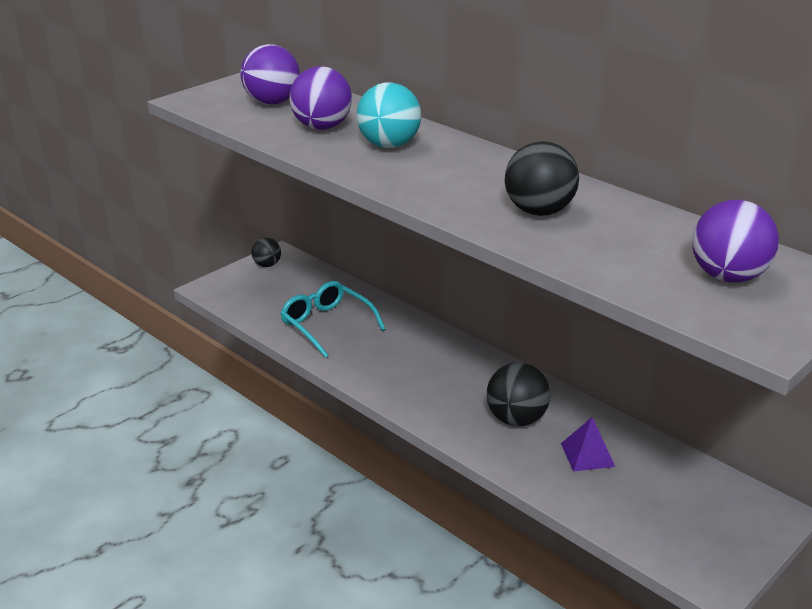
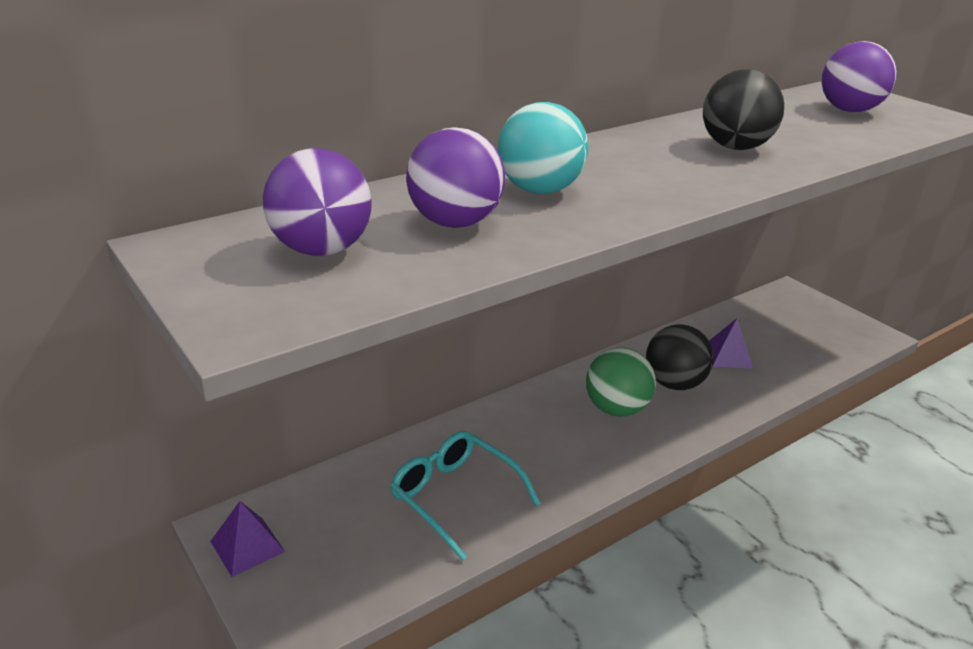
camera: 80 degrees left, 0 degrees up
(267, 265) = (247, 546): black ball -> purple pyramid
(327, 325) = (455, 497): turquoise glasses -> turquoise glasses turned 75 degrees clockwise
(460, 388) = (616, 409): none -> green ball

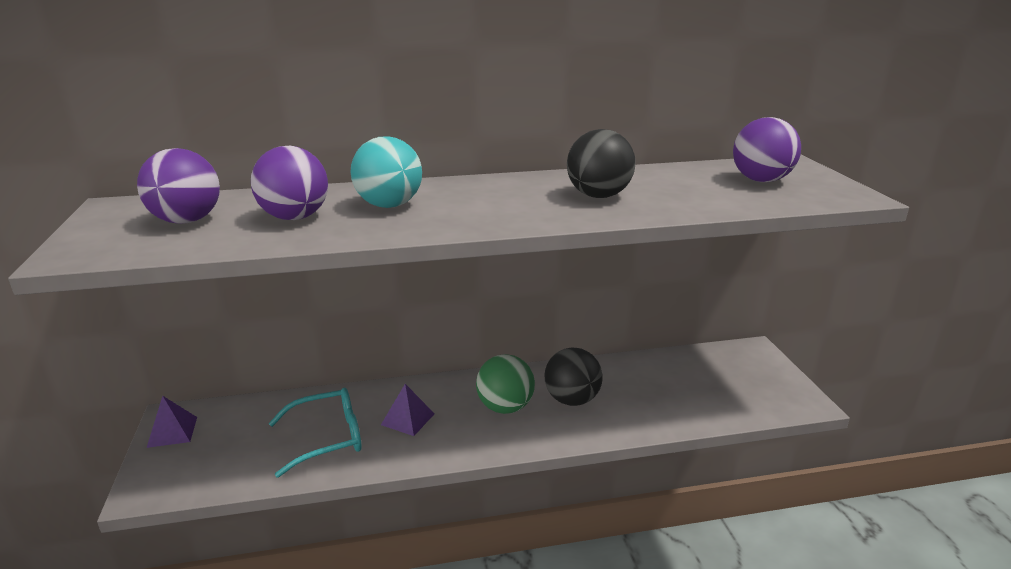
camera: 25 degrees right, 5 degrees down
(455, 497) = (327, 438): turquoise glasses -> turquoise glasses turned 90 degrees clockwise
(728, 356) = (641, 389): purple pyramid -> purple pyramid (408, 419)

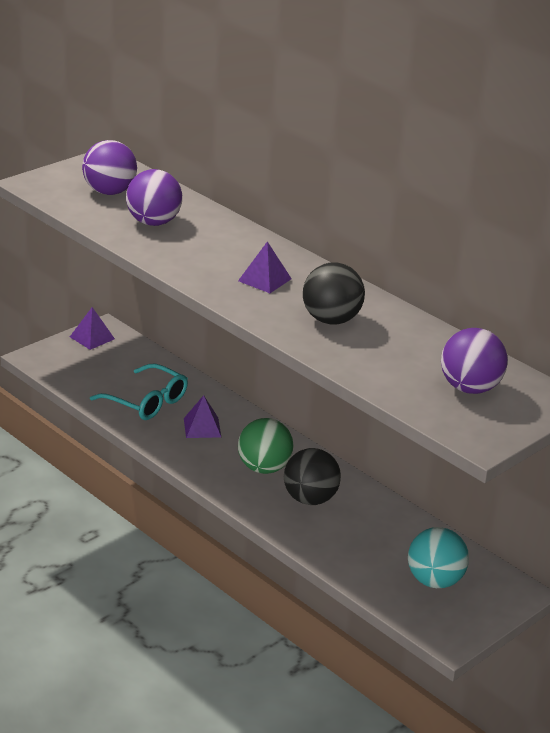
camera: 55 degrees right, 5 degrees up
(389, 205) = (212, 246): turquoise ball -> turquoise ball (434, 581)
(489, 201) = (265, 279): none -> purple pyramid

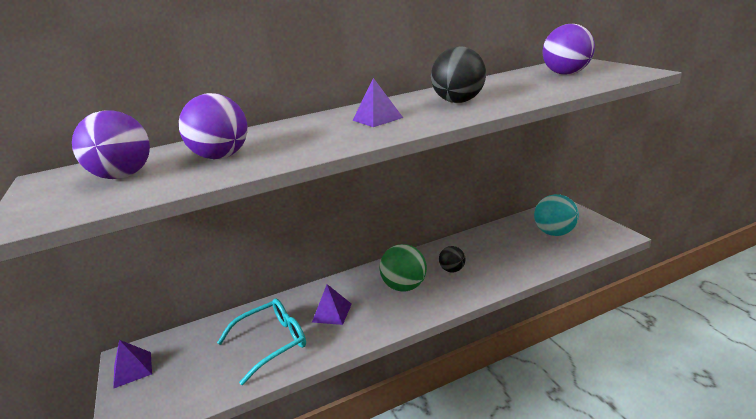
camera: 65 degrees left, 5 degrees down
(310, 499) = (452, 270): black ball -> black ball, size x0.59

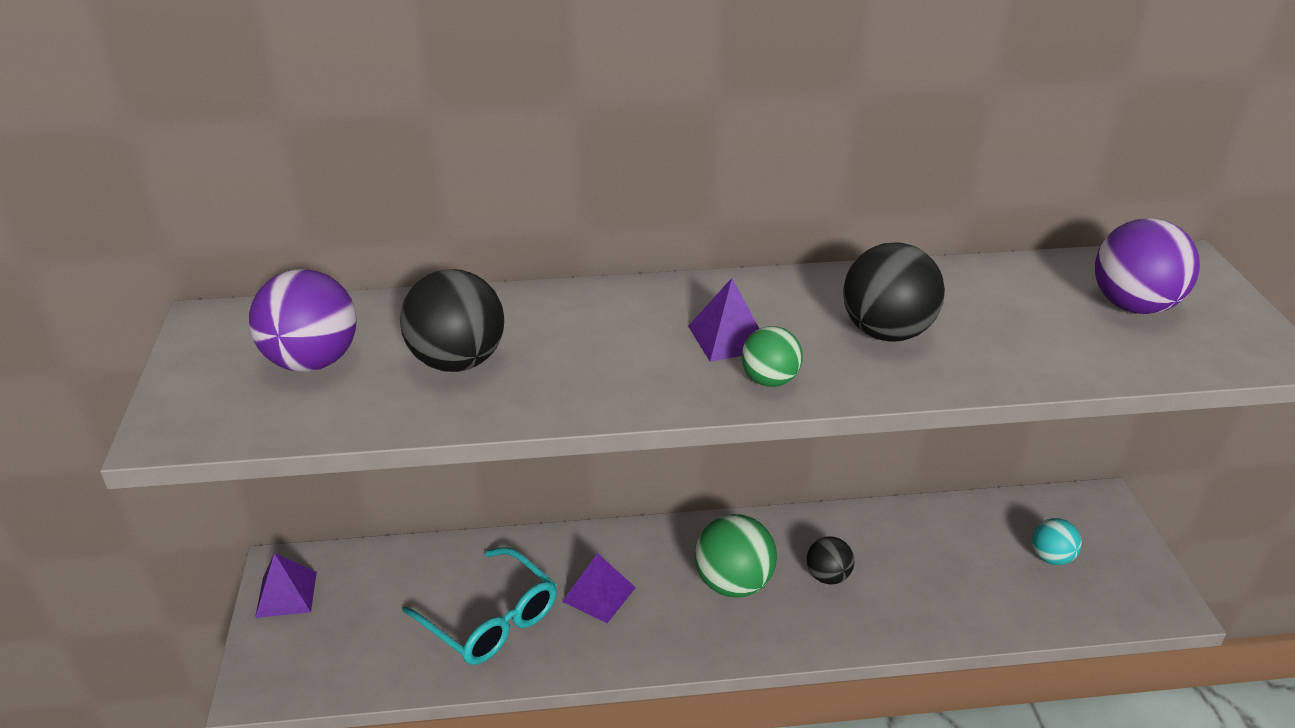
camera: 15 degrees right, 10 degrees up
(221, 157) = (457, 361): purple ball -> black ball
(271, 343) = (490, 619): turquoise glasses -> turquoise glasses turned 60 degrees clockwise
(411, 125) = (770, 380): none -> green ball
(554, 233) = (1051, 557): turquoise ball -> turquoise ball, size x0.59

